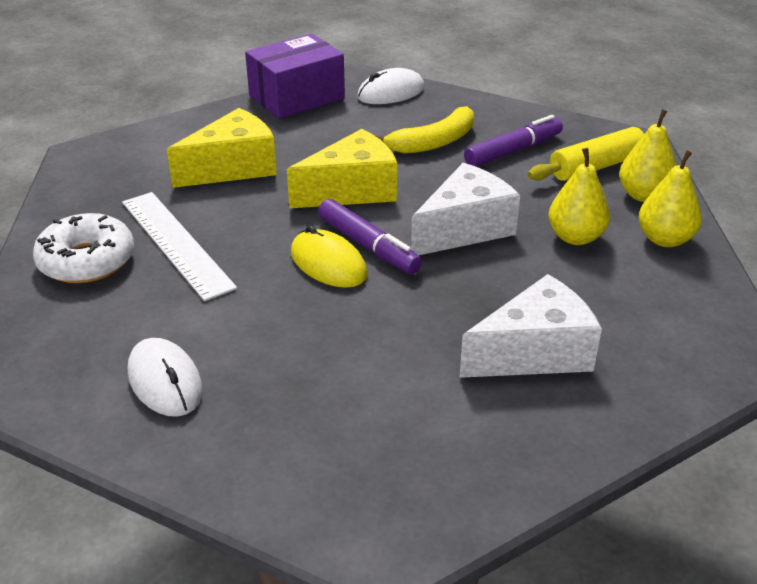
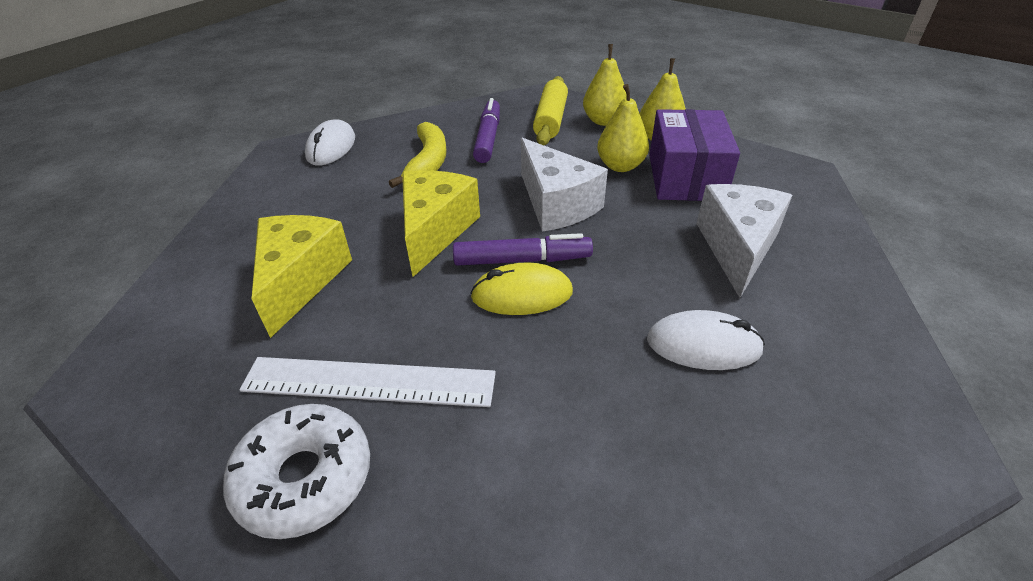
camera: 50 degrees left, 5 degrees up
(165, 381) = (595, 508): white mouse -> white mouse (703, 345)
(296, 97) = (255, 192): purple box -> purple box (685, 177)
(464, 229) = (556, 204): white cheese -> white cheese turned 150 degrees clockwise

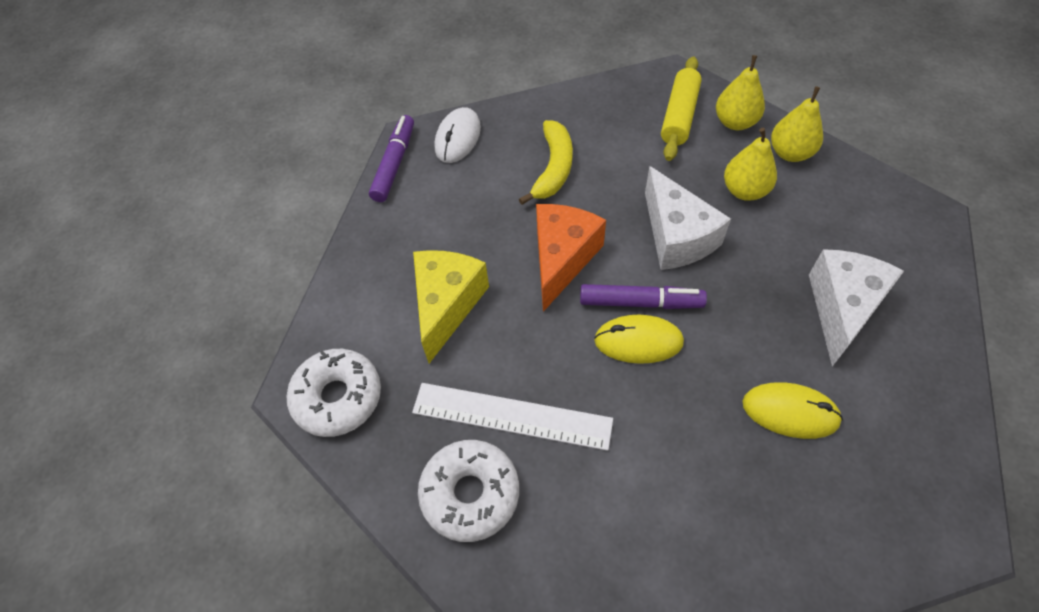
camera: 10 degrees right, 15 degrees up
(144, 384) = (338, 397): none -> white donut
(435, 230) = (562, 259): yellow cheese -> orange cheese
(488, 138) = (613, 138): purple marker -> purple marker (394, 164)
(685, 177) = (808, 212): purple box -> none
(703, 345) = (790, 412): white mouse -> yellow mouse

